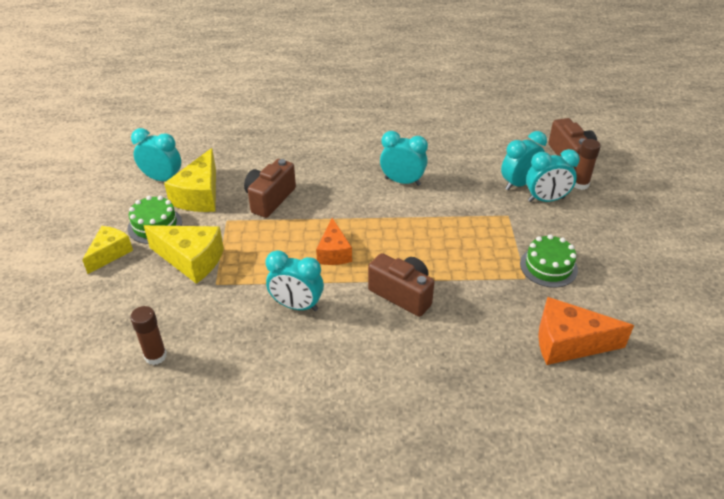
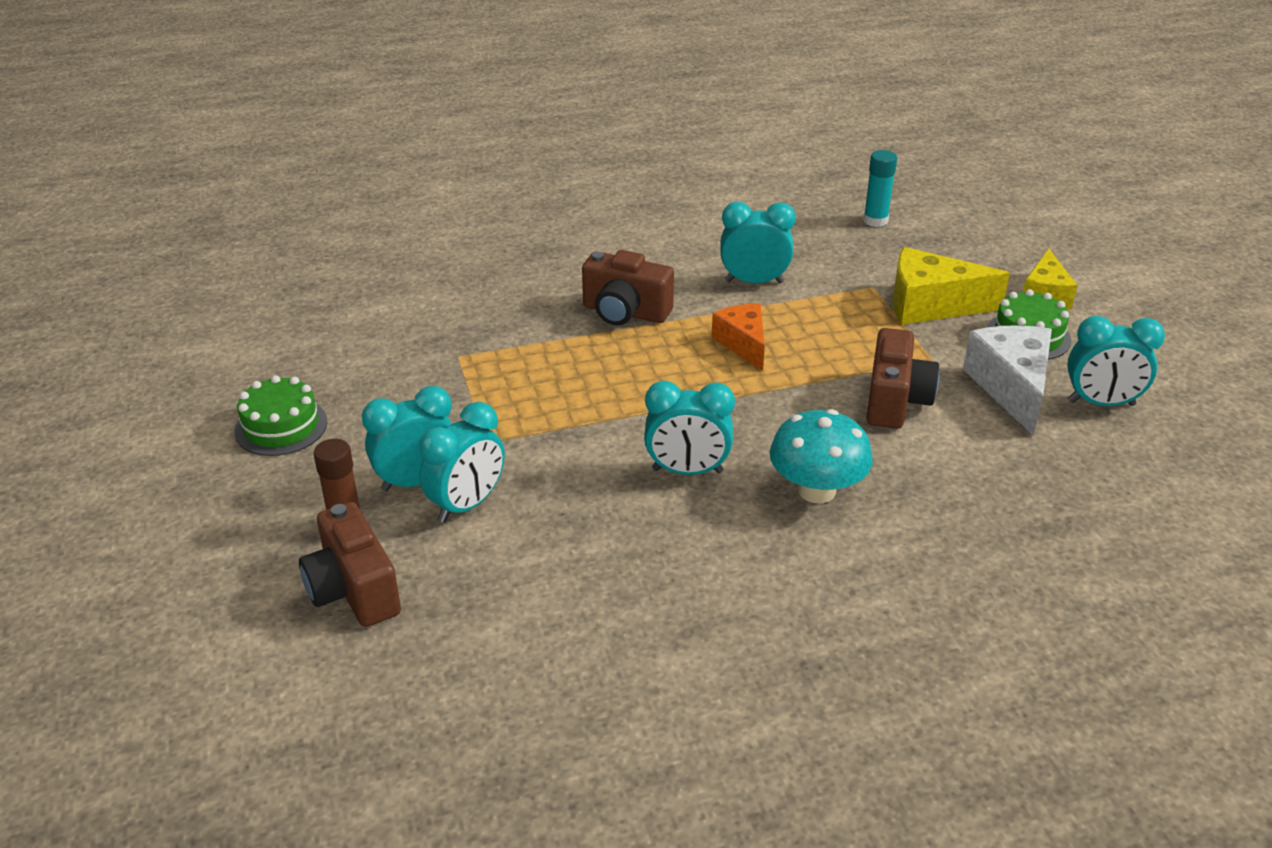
camera: 165 degrees right, 5 degrees down
(155, 356) = (875, 220): brown glue stick -> turquoise glue stick
(199, 195) = (1011, 387): yellow cheese -> white cheese
(343, 162) = (816, 490): none -> turquoise mushroom
(548, 266) = (422, 375): green cake -> green cake (281, 426)
(568, 343) = (405, 297): orange cheese -> none

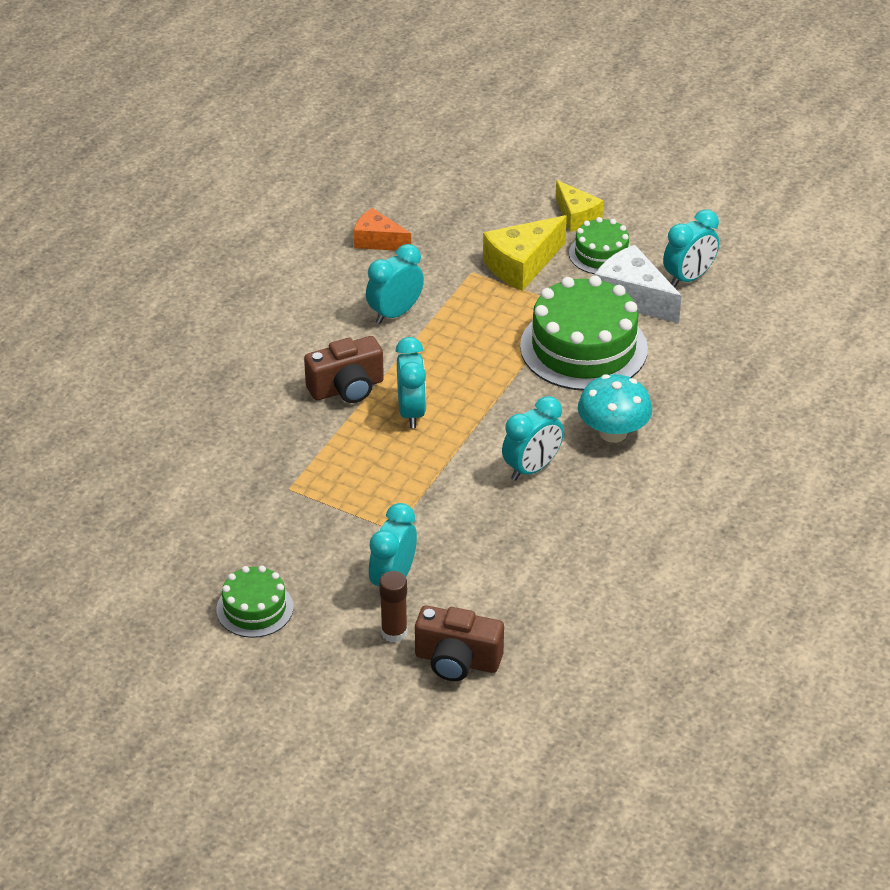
camera: 45 degrees left, 5 degrees up
(467, 505) = (443, 573): turquoise clock -> turquoise clock (411, 412)
(743, 344) = (450, 364): orange cheese -> orange cheese (378, 241)
(875, 220) = (407, 216): turquoise glue stick -> none
(895, 401) = (583, 348): brown camera -> green cake

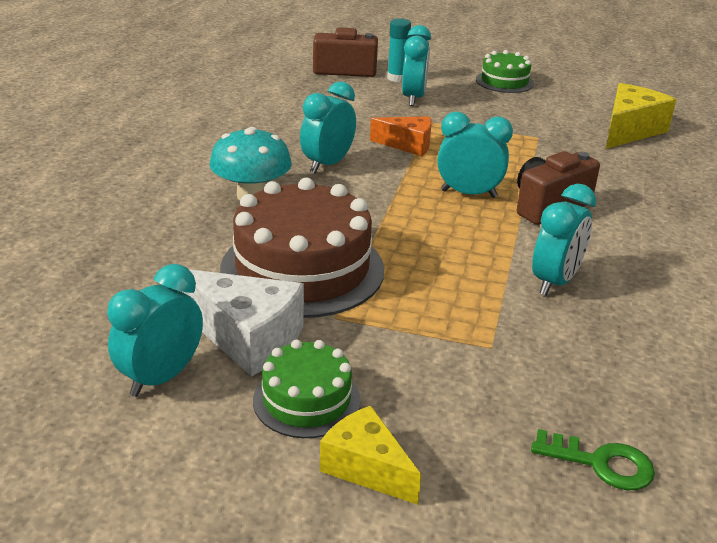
camera: 165 degrees right, 10 degrees down
(378, 241) = (655, 376): orange cheese -> orange cheese (408, 145)
(394, 632) = (397, 78): brown glue stick -> turquoise glue stick
(411, 412) = (468, 194): turquoise clock -> turquoise clock turned 120 degrees clockwise
(447, 202) = (601, 463): none -> green key
(521, 265) = (424, 366): yellow cheese -> yellow cheese (629, 130)
(583, 348) = (302, 269): green cake -> brown cake

